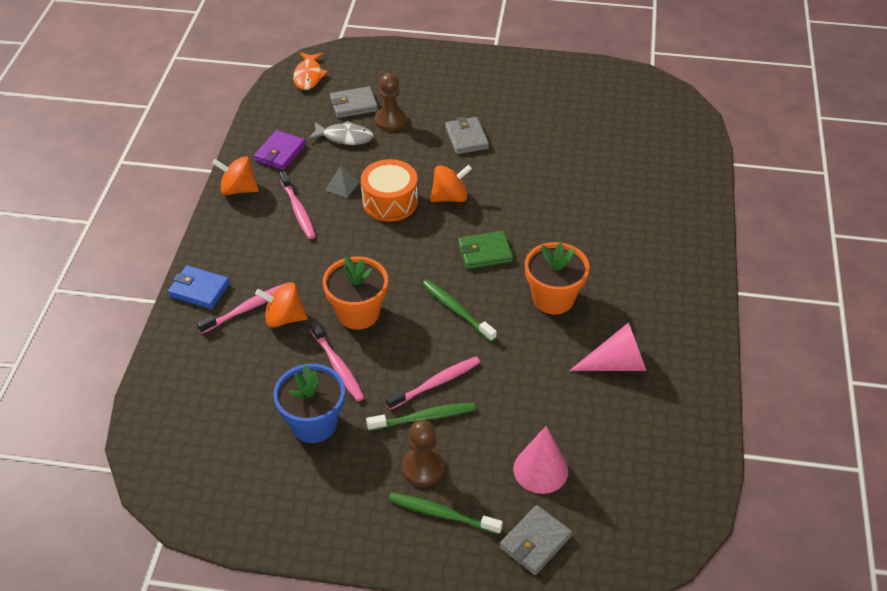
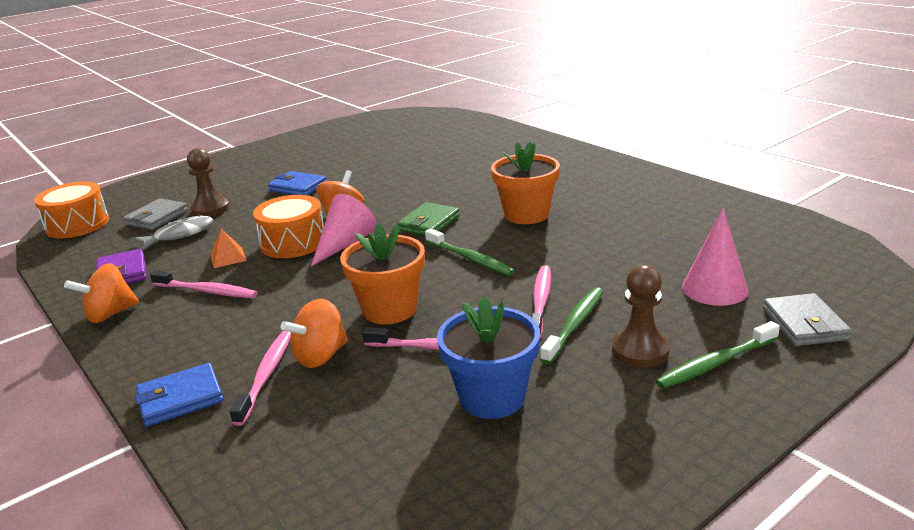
camera: 45 degrees left, 20 degrees down
(309, 76) = (77, 225): orange fish -> orange drum
(342, 186) = (228, 257): grey pyramid -> orange pyramid
(456, 310) = (470, 259): green toothbrush -> green toothbrush turned 135 degrees counterclockwise
(466, 138) = (298, 187): grey wallet -> blue wallet
(616, 364) = (634, 215): pink cone -> pink cone (345, 244)

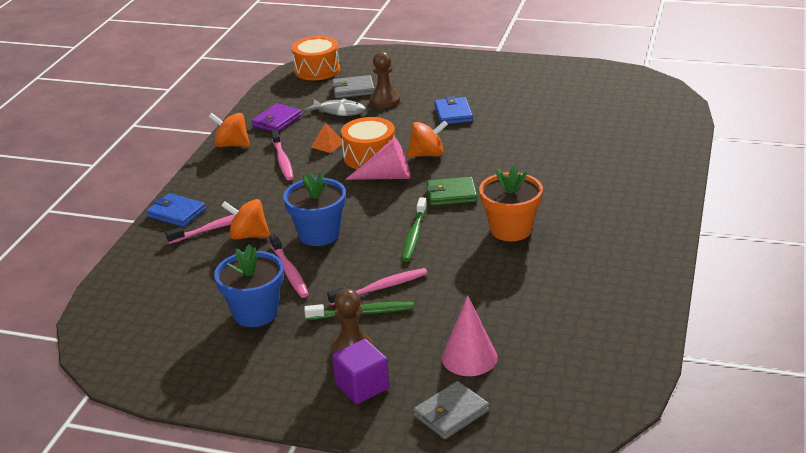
camera: 55 degrees right, 5 degrees up
(389, 309) = (319, 234): orange flower pot -> blue flower pot
(715, 363) = (362, 386): green toothbrush -> purple cube

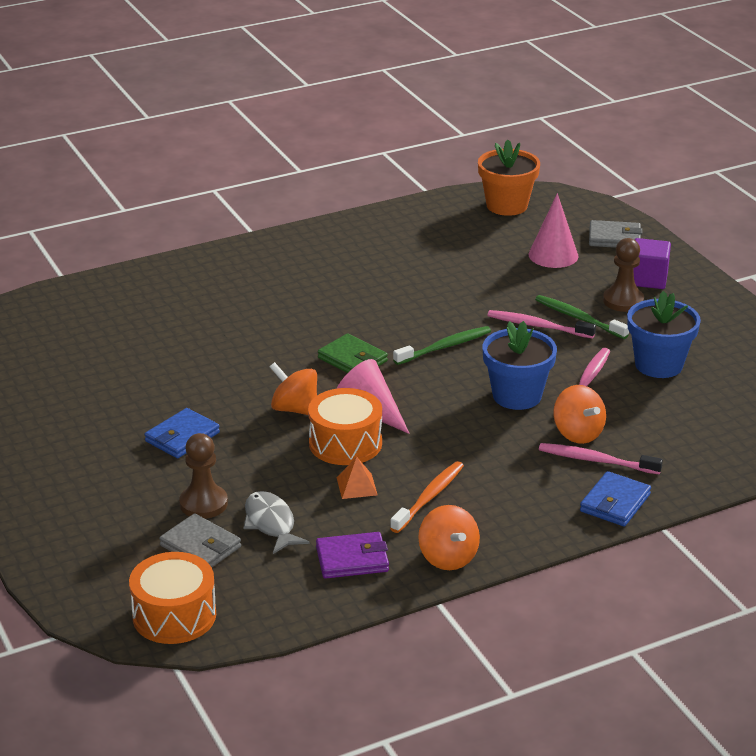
camera: 135 degrees left, 0 degrees up
(176, 213) = (615, 503): blue wallet -> blue wallet turned 45 degrees clockwise
(282, 160) = (429, 497): pink toothbrush -> orange toothbrush
(511, 229) = (368, 306): orange flower pot -> orange flower pot (507, 205)

